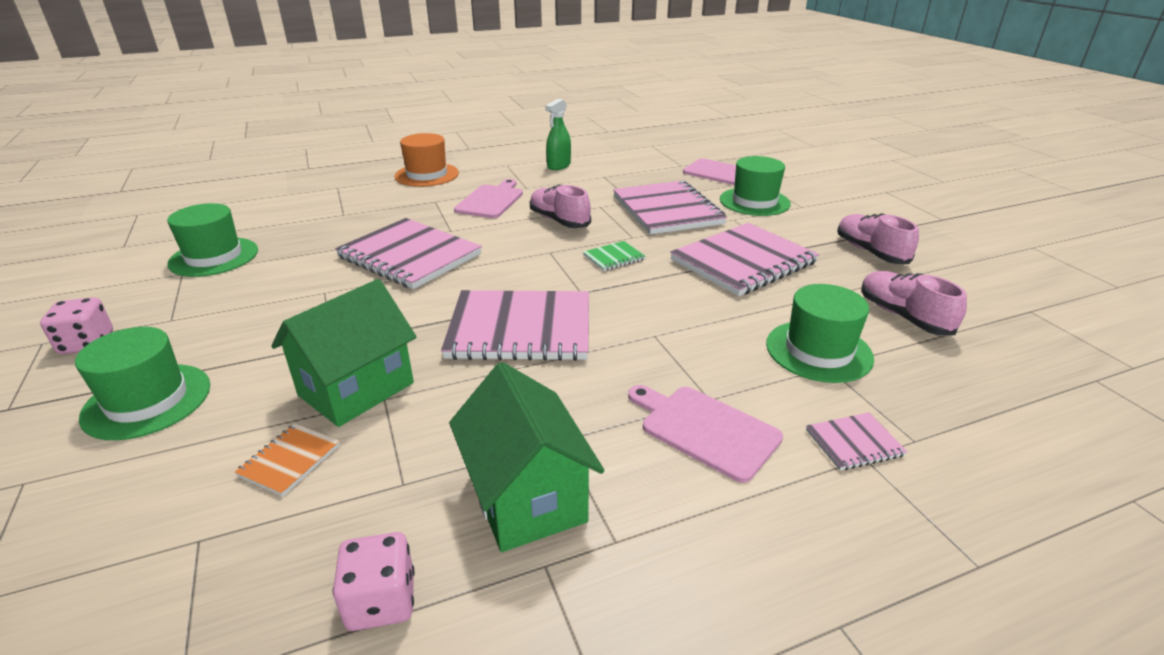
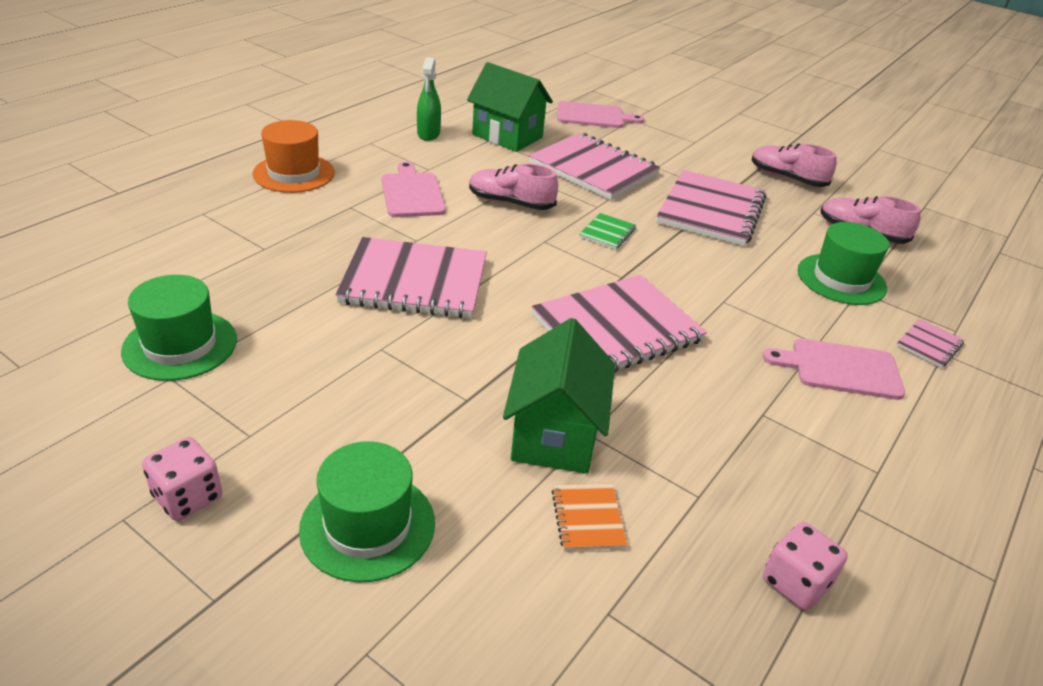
camera: 35 degrees left, 5 degrees up
(527, 497) = (793, 467): green house -> green house (507, 136)
(754, 202) = (654, 144): green hat -> none

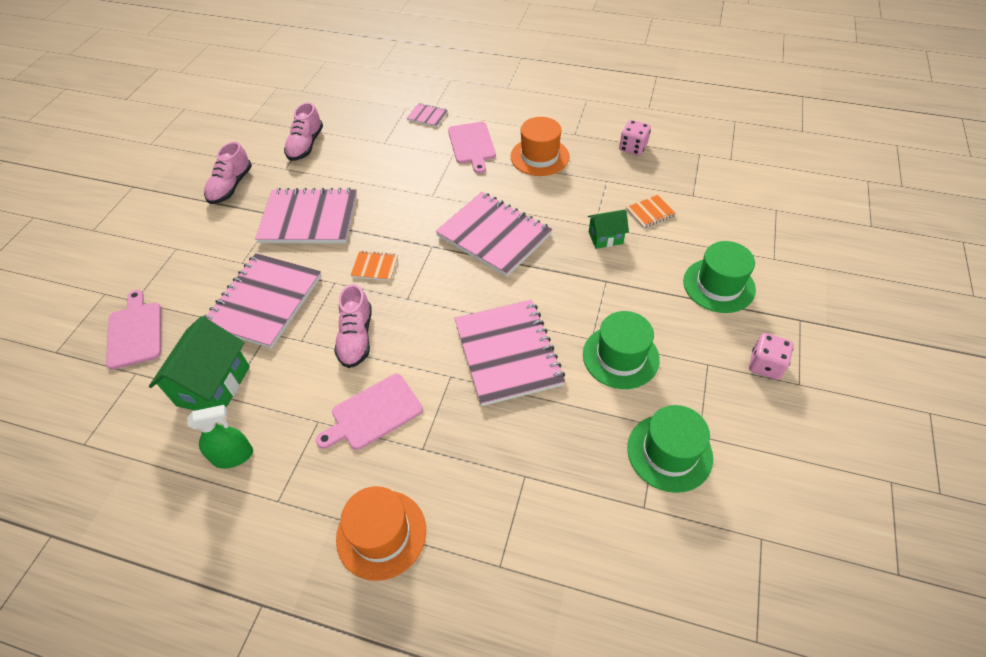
camera: 105 degrees left, 15 degrees up
(554, 434) = (605, 238): green house -> green house, size x0.56
(607, 233) = (375, 267): green notebook -> orange notebook
(792, 434) = (539, 156): none -> orange hat
(841, 279) = (374, 150): green hat -> green hat (620, 356)

